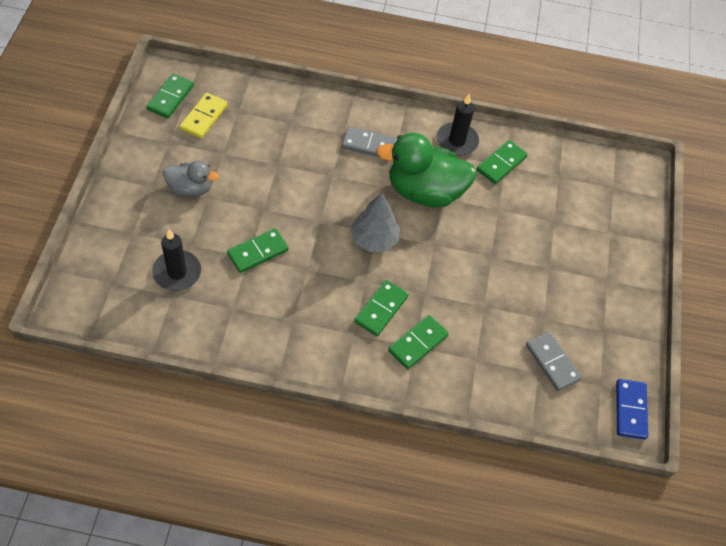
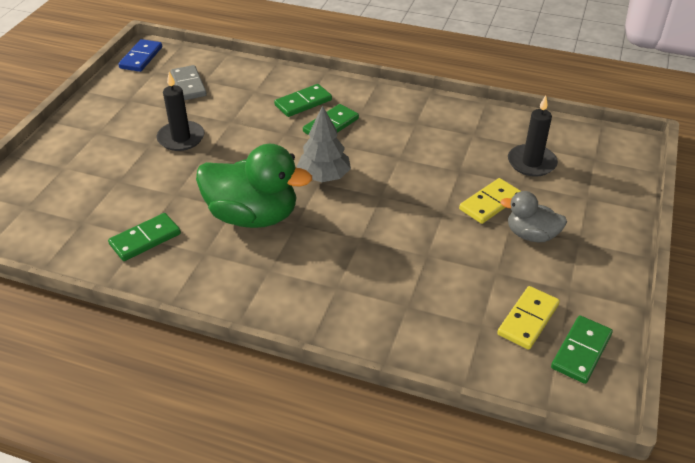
camera: 165 degrees left, 15 degrees down
(222, 220) = (490, 203): none -> yellow domino
(258, 252) = (450, 173): green domino -> none
(369, 145) = (306, 270): grey domino -> none
(457, 141) = (189, 268): black candle -> black candle (181, 138)

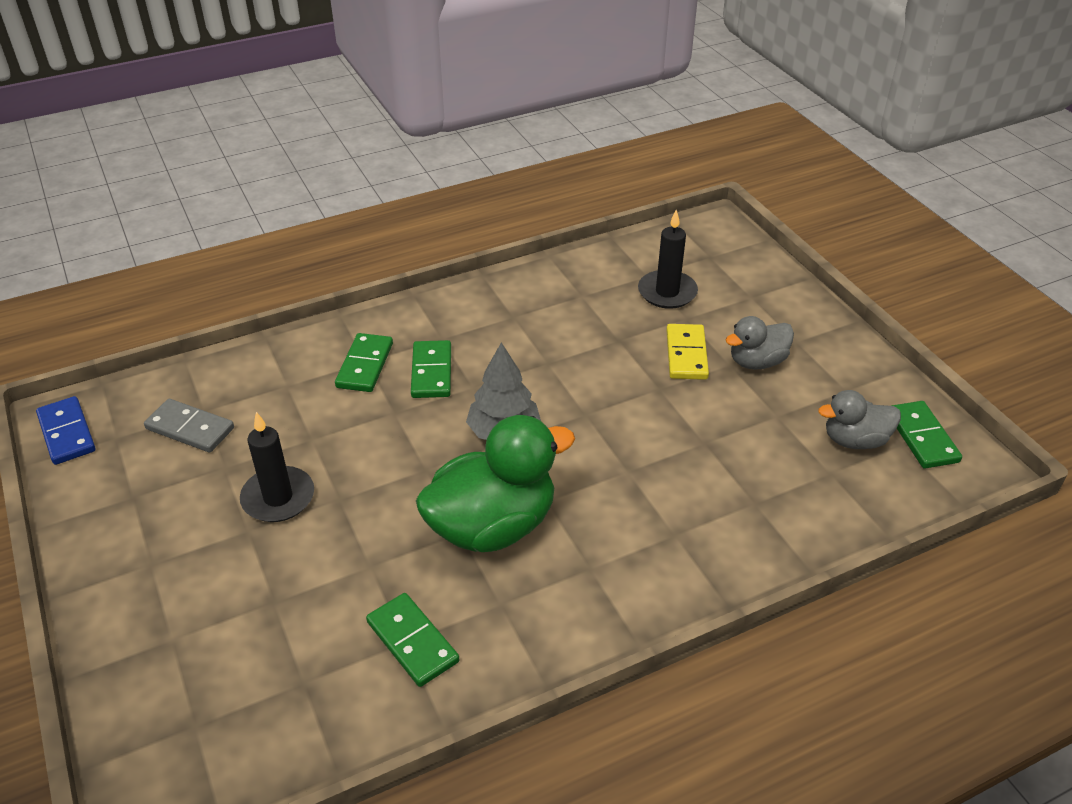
camera: 45 degrees left, 0 degrees up
(145, 239) = (412, 641): green domino -> green domino turned 45 degrees counterclockwise
(528, 320) = (854, 440): yellow domino -> grey duck

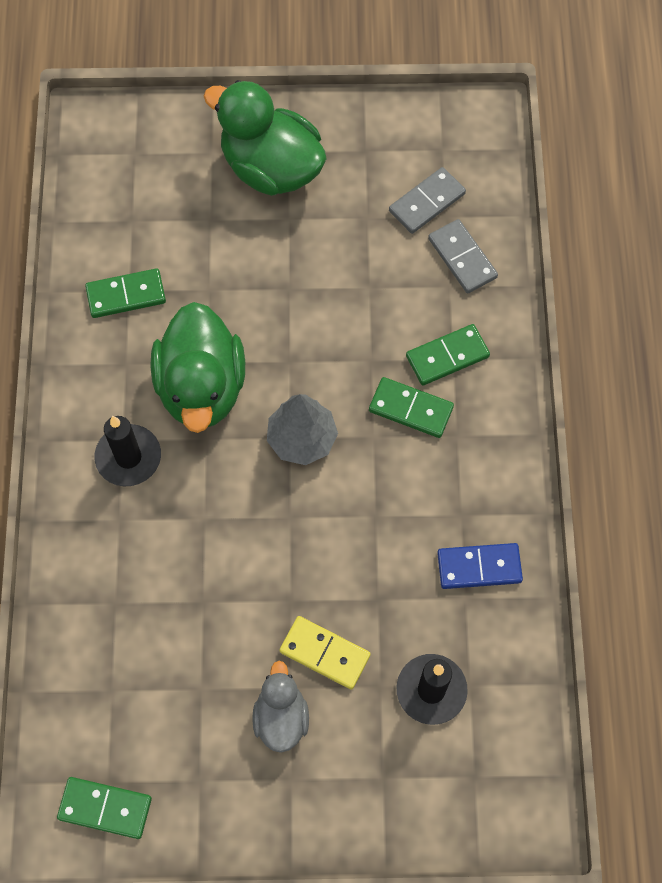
camera: 115 degrees right, 25 degrees up
(67, 433) = (464, 117): blue domino -> blue domino (479, 567)
(180, 571) = (271, 168): none -> green duck
(250, 385) = (462, 258): none -> grey domino
(278, 497) = (312, 247): black candle -> black candle (128, 457)
(364, 365) = (447, 356): green domino -> green domino turned 60 degrees counterclockwise
(854, 440) = (135, 740): grey duck -> none

